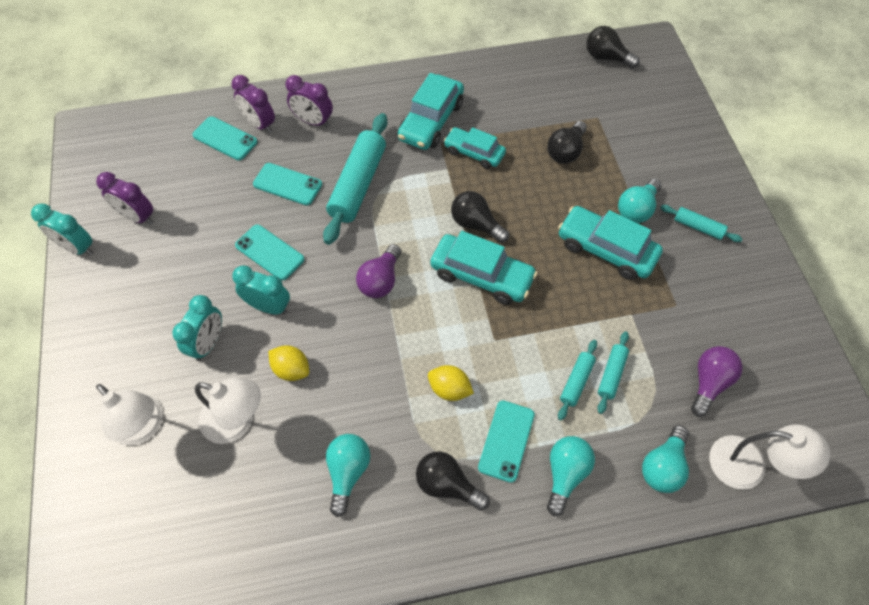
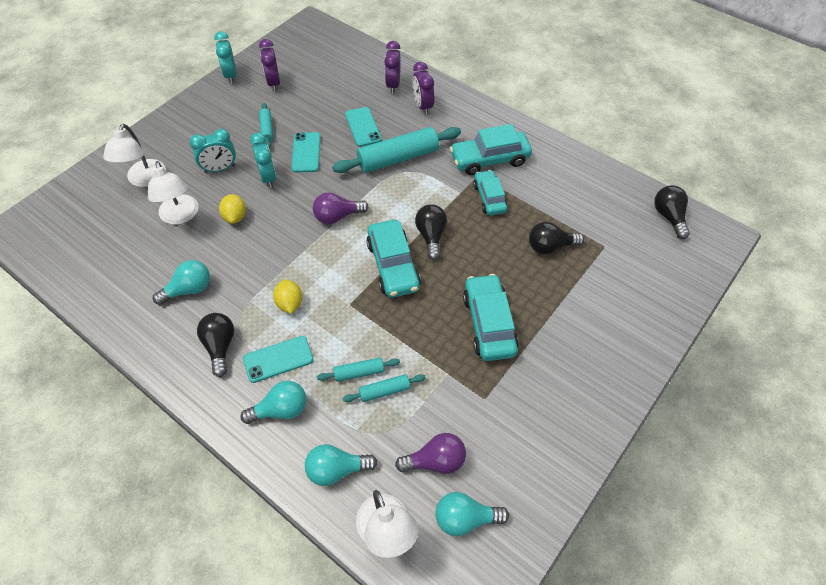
camera: 50 degrees right, 5 degrees down
(225, 138) = (366, 79): turquoise phone -> none
(636, 209) = (546, 321): turquoise light bulb -> turquoise light bulb (465, 519)
(698, 227) = (573, 371): turquoise rolling pin -> turquoise rolling pin (267, 129)

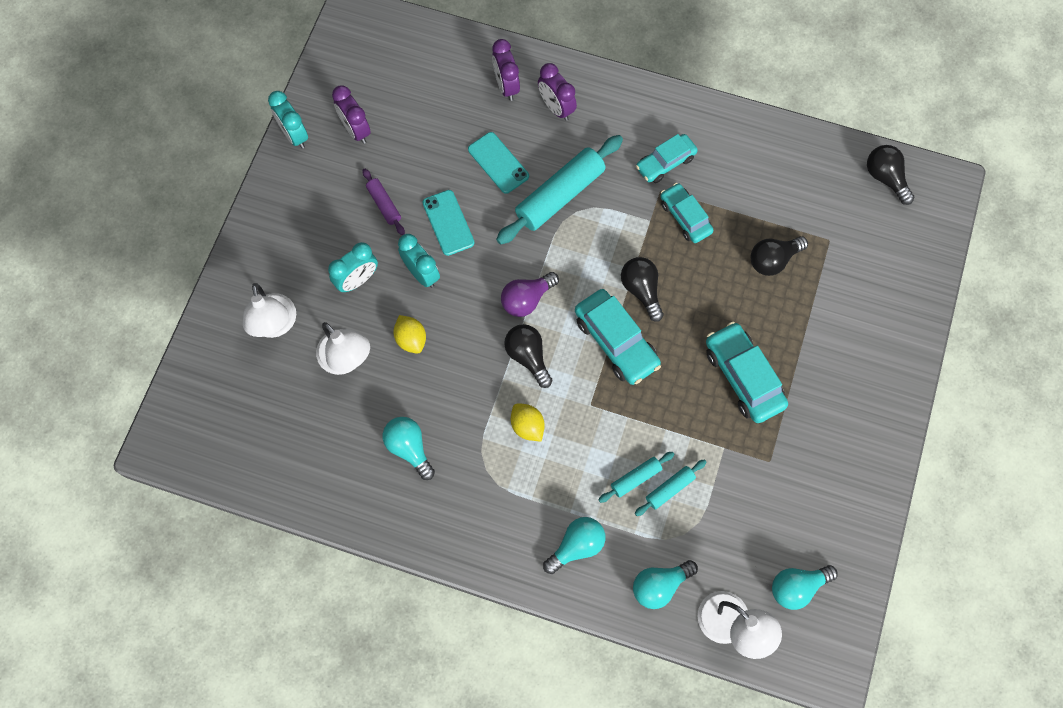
camera: 20 degrees left, 15 degrees up
(189, 289) = (409, 448): turquoise light bulb -> turquoise light bulb turned 75 degrees counterclockwise
(220, 346) = (479, 501): black light bulb -> black light bulb (528, 356)
(267, 129) = (384, 204): turquoise rolling pin -> purple rolling pin
(278, 359) = (547, 493): turquoise phone -> none
(435, 461) = (748, 542): purple light bulb -> none
(489, 159) = (665, 163): turquoise car -> turquoise car, size x0.66

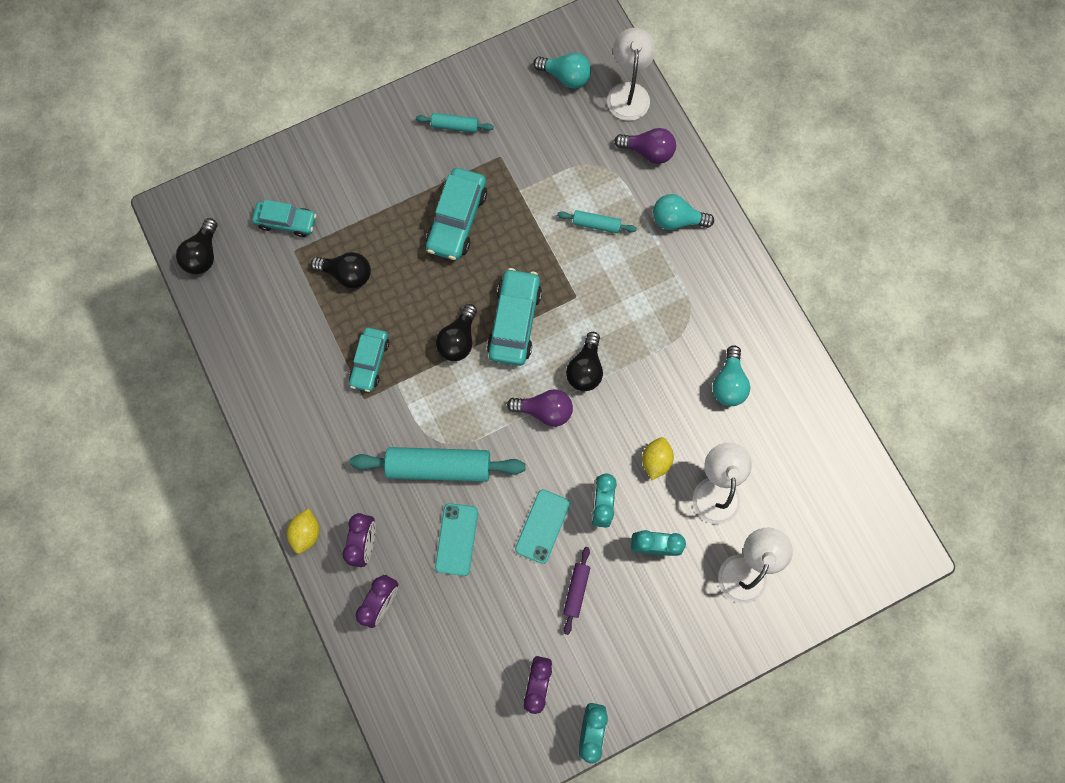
camera: 135 degrees left, 5 degrees up
(527, 426) = (633, 322): yellow lemon -> yellow lemon (306, 532)
(659, 585) = (648, 152): turquoise light bulb -> purple light bulb
(665, 163) = (337, 416): turquoise car -> turquoise car (286, 222)
(669, 489) = (581, 198): turquoise rolling pin -> turquoise rolling pin (455, 126)

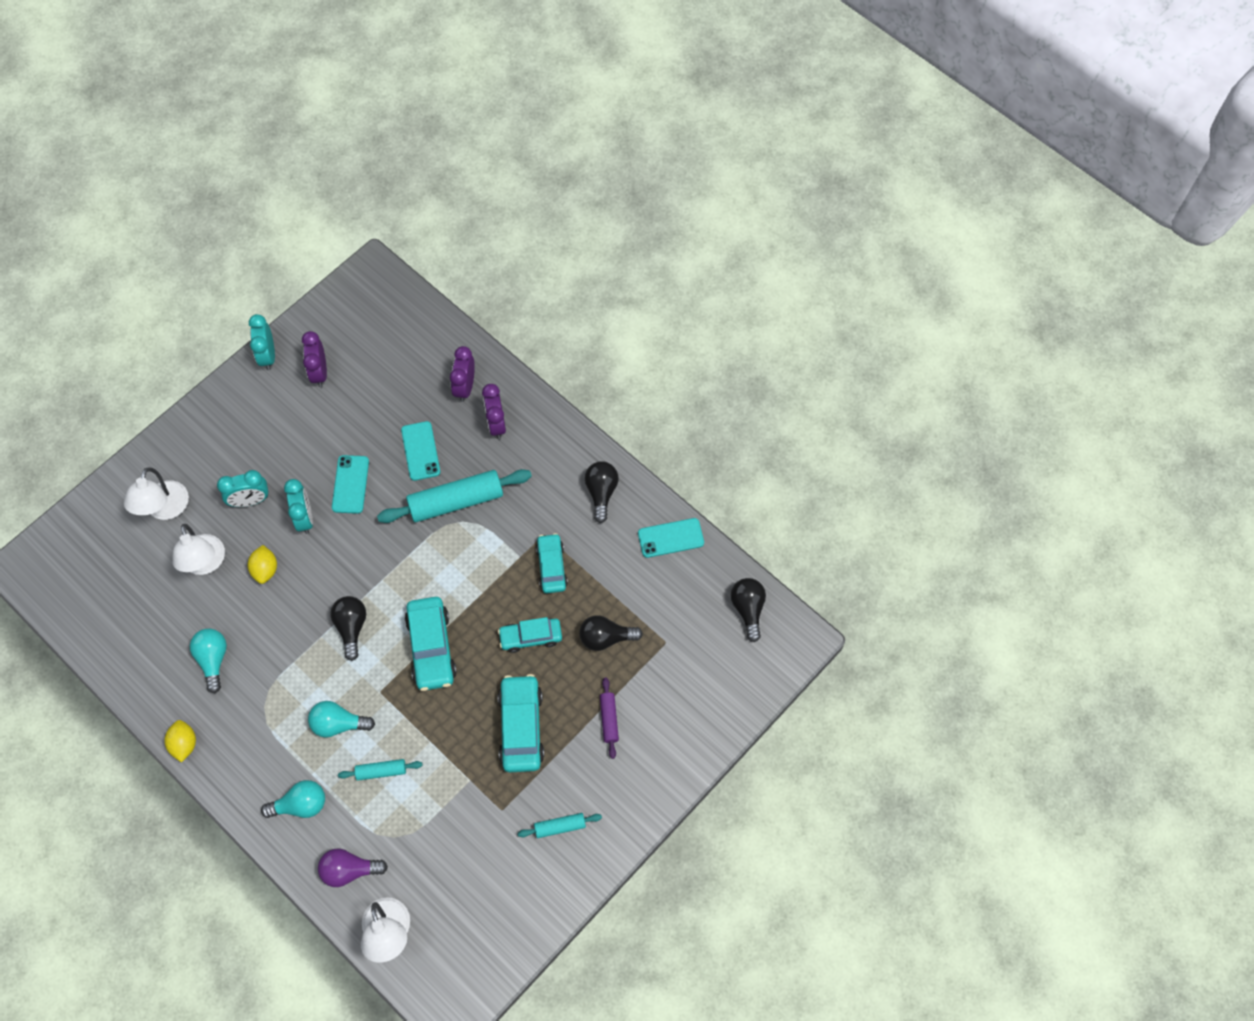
camera: 160 degrees right, 10 degrees down
(242, 350) = (670, 538): none -> turquoise phone
(286, 222) = (685, 667): turquoise car -> turquoise car (530, 637)
(306, 532) = (548, 415): yellow lemon -> yellow lemon (184, 744)
(458, 340) = (478, 613): black light bulb -> black light bulb (601, 492)
(544, 410) = (378, 578): purple light bulb -> none
(565, 77) = (462, 927): turquoise light bulb -> turquoise light bulb (338, 724)
(576, 590) = (307, 446): purple rolling pin -> purple rolling pin (609, 719)

